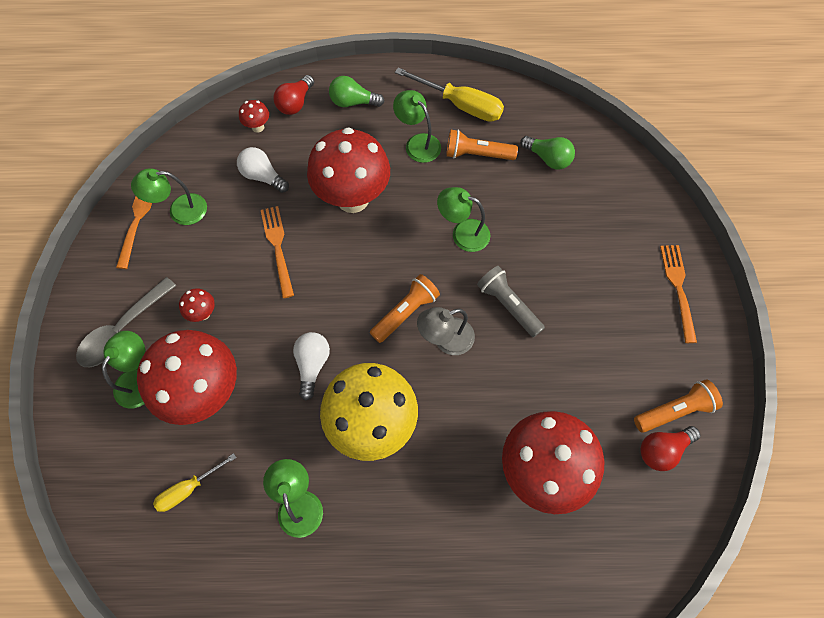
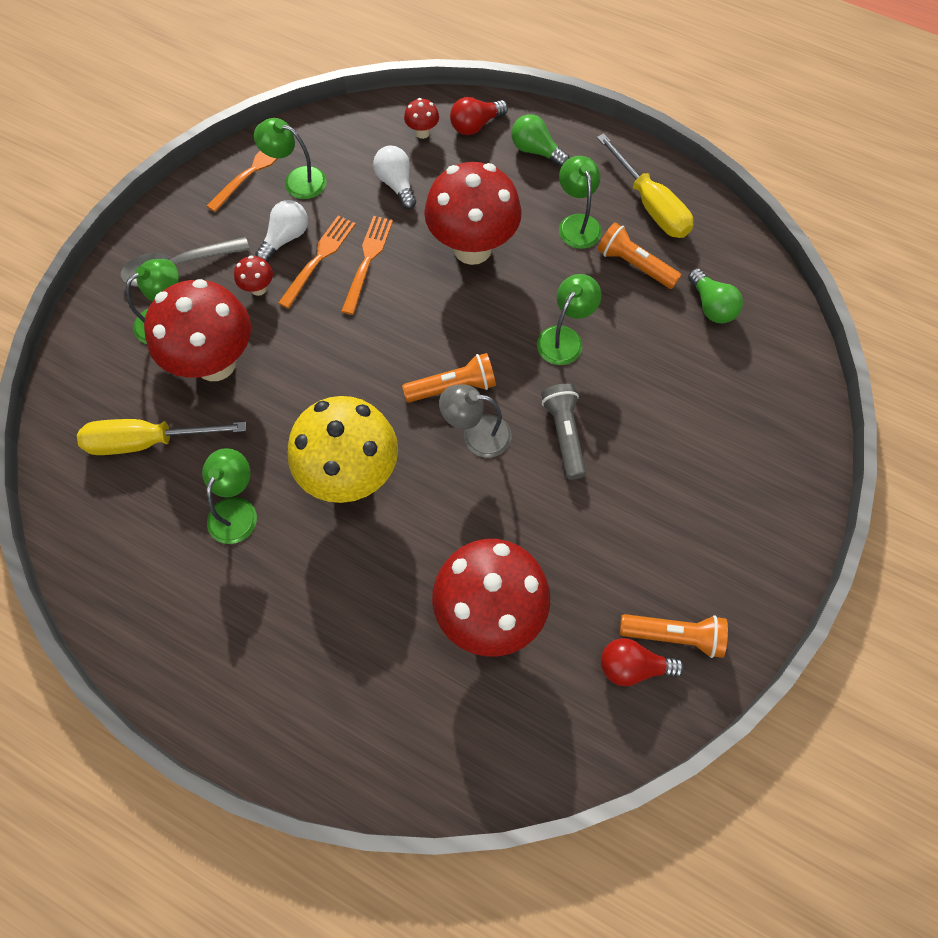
camera: 30 degrees right, 0 degrees up
(189, 489) = (148, 442): yellow screwdriver -> yellow screwdriver, size x1.71
(312, 365) = (329, 390): white light bulb -> white light bulb (286, 238)
(463, 233) = (565, 338): green lamp -> green lamp turned 75 degrees clockwise
(678, 288) = (767, 514): orange fork -> orange fork (319, 258)

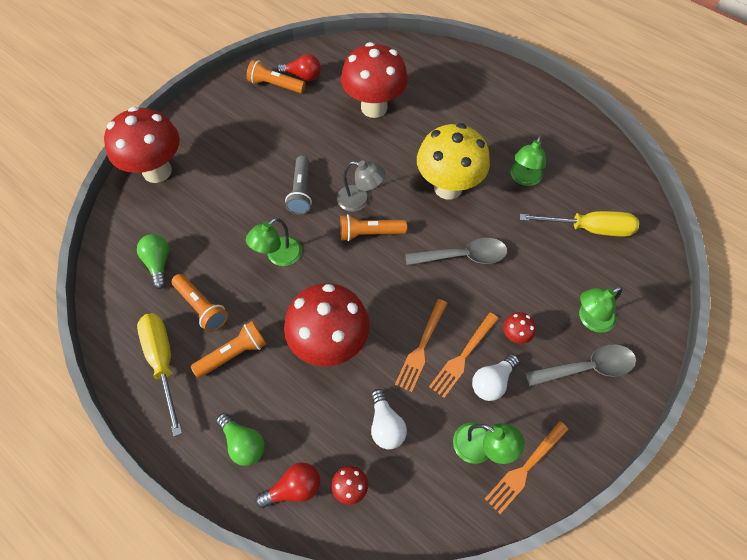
camera: 170 degrees left, 5 degrees down
(215, 363) = (546, 277): red mushroom -> red mushroom (157, 171)
(324, 375) = (463, 256): none -> grey spoon
(577, 223) = (233, 354): green lamp -> orange flashlight

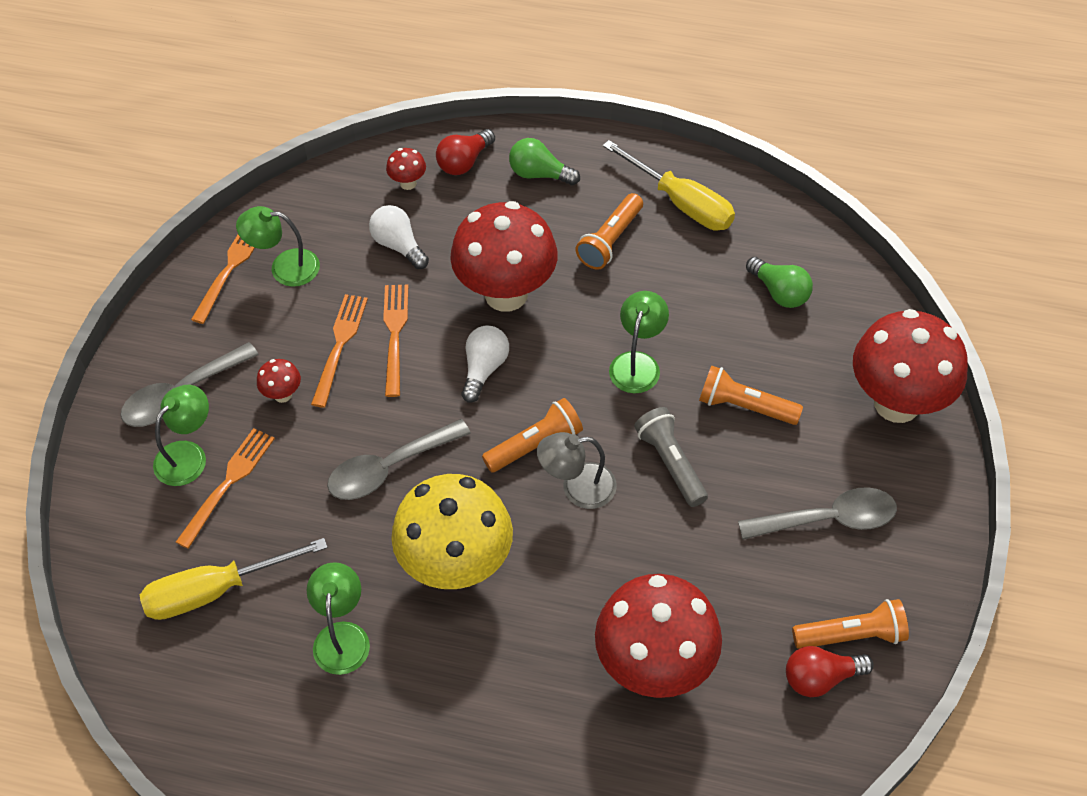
camera: 155 degrees right, 5 degrees down
(202, 307) = (685, 269): orange flashlight -> orange flashlight (745, 406)
(243, 133) = (828, 519): none -> grey spoon
(492, 382) = (294, 333): white light bulb -> white light bulb (484, 369)
(567, 289) = (228, 483): none -> orange fork

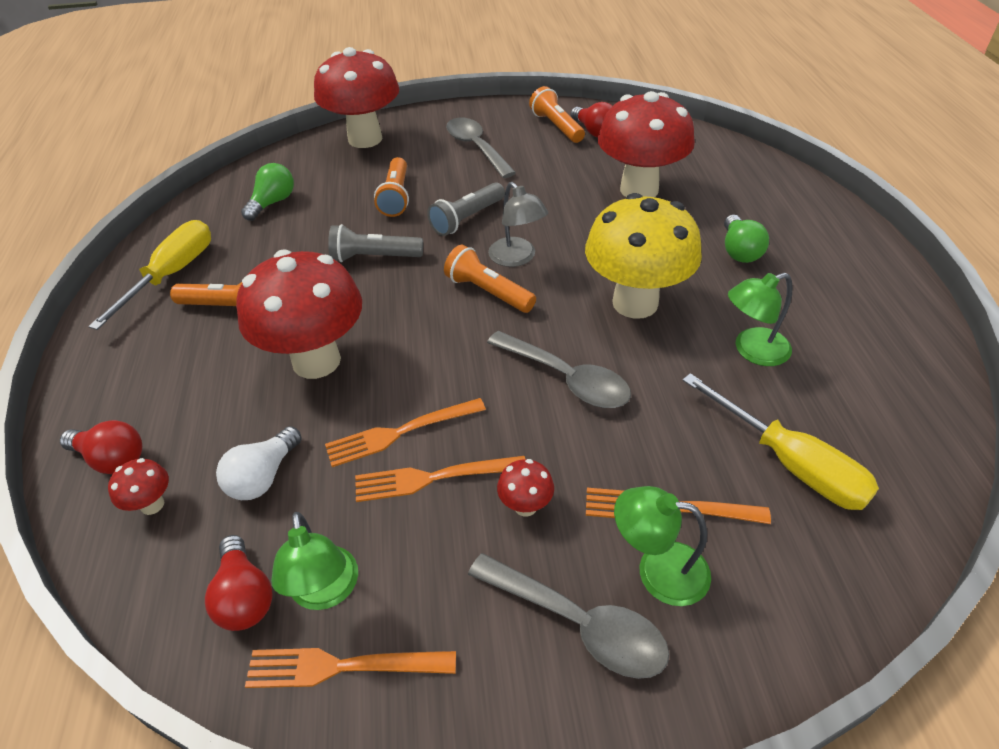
camera: 110 degrees left, 10 degrees down
(306, 226) = (245, 596): none -> red light bulb
(484, 369) = (418, 348): white light bulb -> none
(539, 174) = (133, 384): green light bulb -> green light bulb (739, 251)
(637, 363) = (374, 257): green lamp -> grey flashlight

